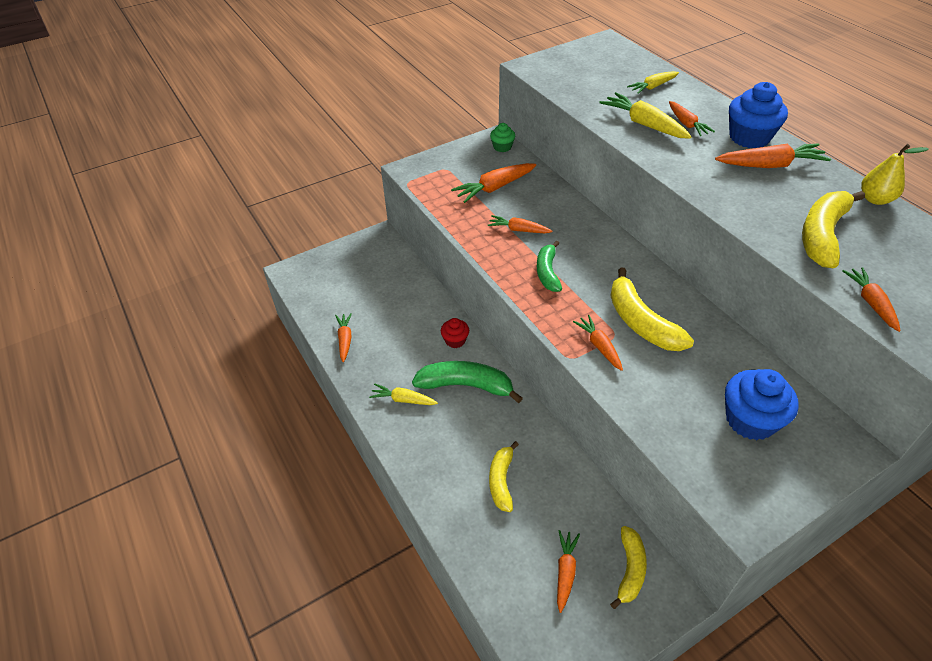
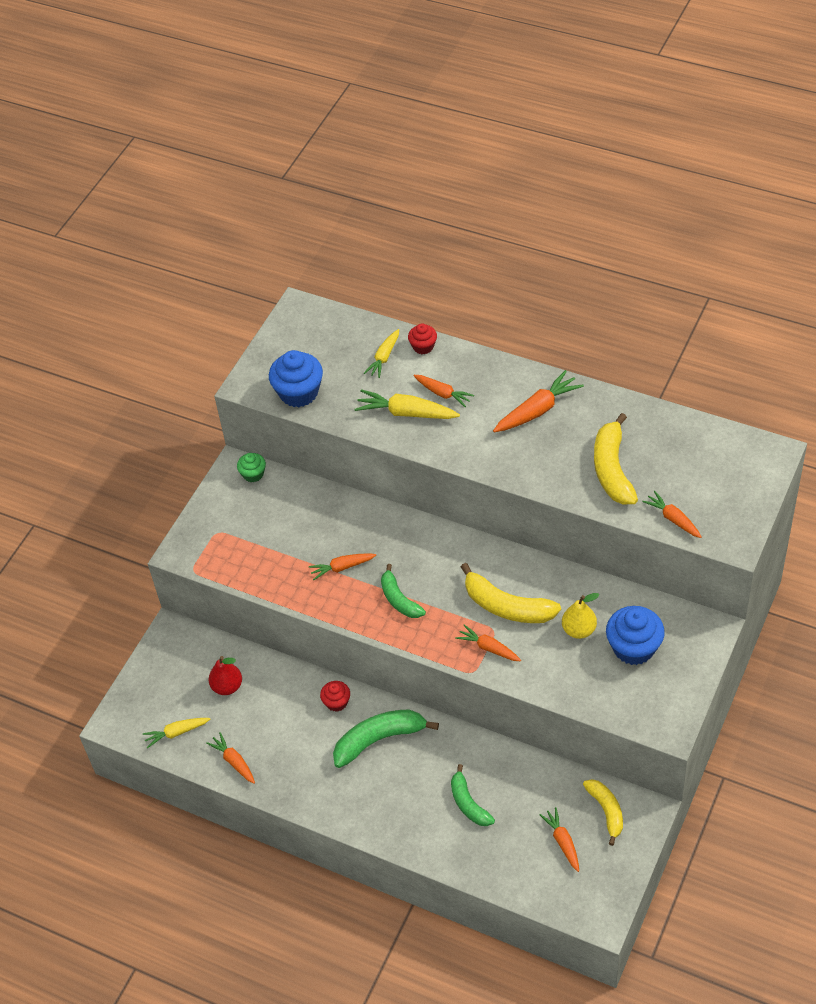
camera: 30 degrees left, 5 degrees up
(386, 288) = (227, 686): none -> red pear
(403, 400) = (334, 785): yellow carrot -> yellow carrot (176, 733)
(494, 188) = (283, 531): orange carrot -> none
(501, 481) = (468, 803): yellow banana -> green banana
(692, 92) = (423, 346): none -> red cupcake
(749, 137) = (504, 384): blue cupcake -> blue cupcake (299, 393)
(875, 199) = (634, 408): yellow pear -> yellow pear (579, 630)

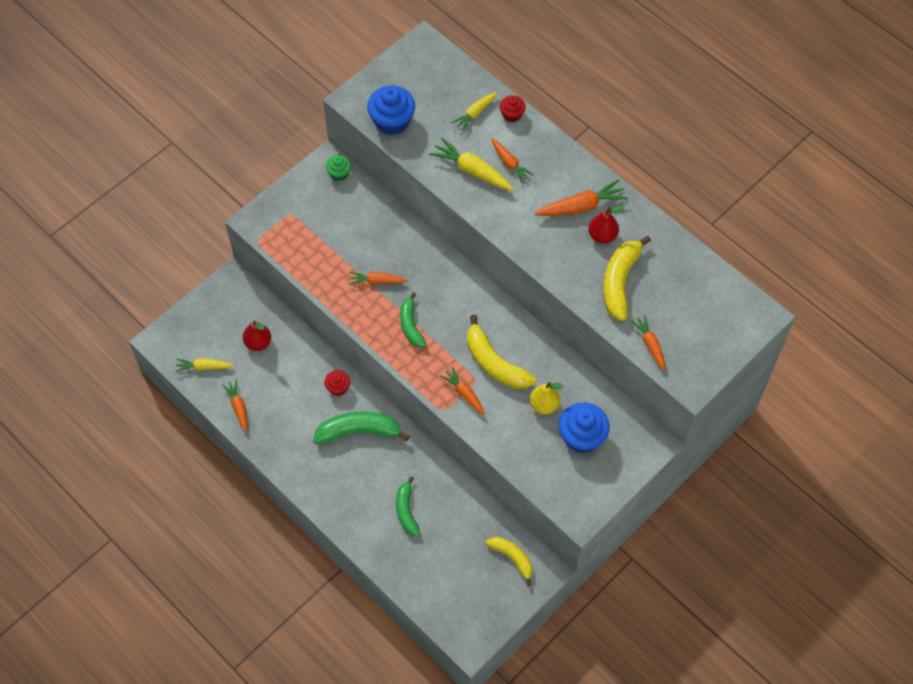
camera: 15 degrees right, 10 degrees up
(562, 841) = (466, 570): orange carrot -> none
(573, 431) = (602, 236): none -> red pear
(606, 811) = (512, 558): yellow banana -> yellow banana turned 45 degrees counterclockwise

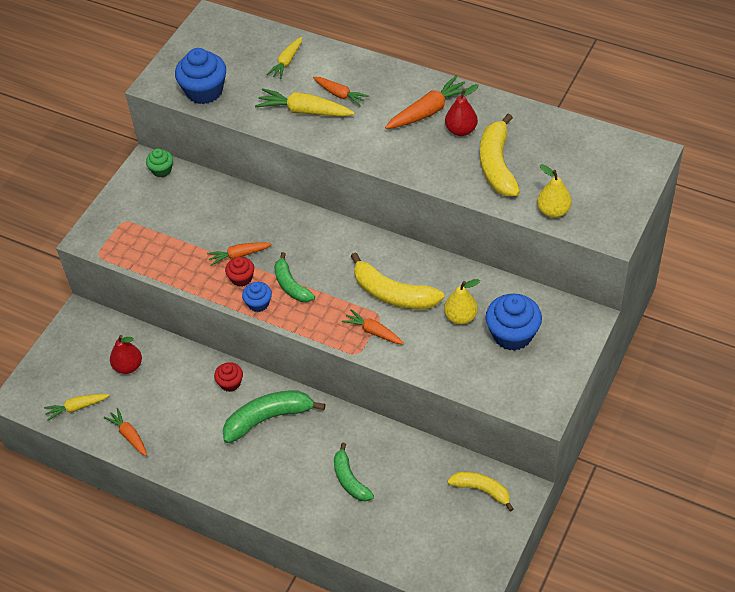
camera: 15 degrees left, 10 degrees down
(377, 334) = (258, 303): none -> blue cupcake
(512, 114) = (324, 53): red cupcake -> red cupcake (241, 278)
(650, 344) = (553, 211): orange carrot -> yellow pear

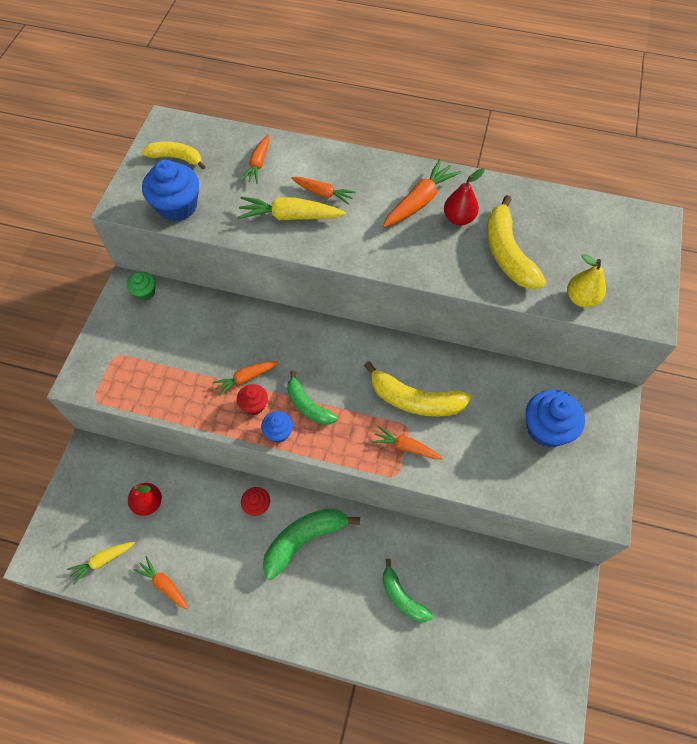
camera: 15 degrees left, 10 degrees up
(286, 62) = (258, 164): yellow carrot -> orange carrot
(460, 317) = (489, 416): yellow pear -> none
(481, 490) = (534, 585): yellow banana -> yellow banana (176, 158)

